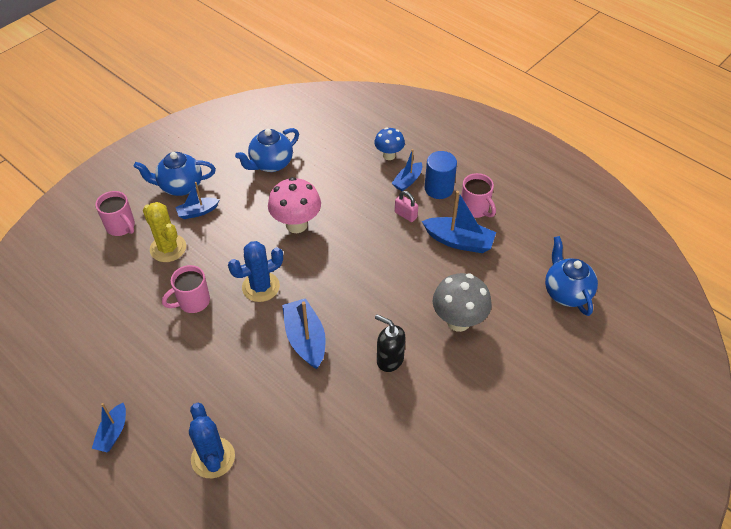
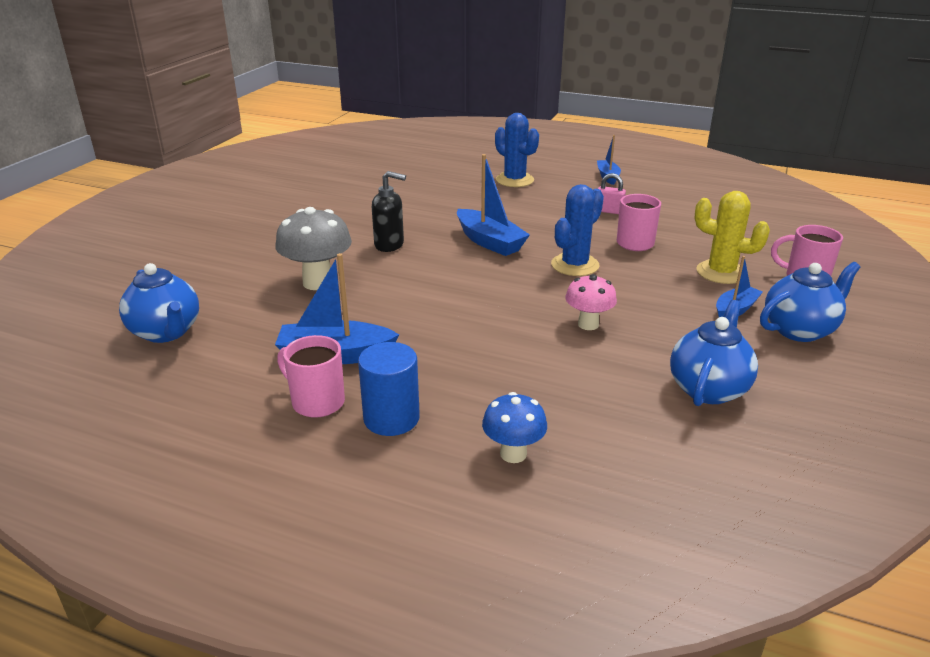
camera: 160 degrees right, 20 degrees down
(296, 225) = (588, 324): pink mushroom -> pink mushroom, size x0.63
(405, 215) = (433, 369): pink padlock -> pink padlock (609, 211)
(407, 181) = (454, 418): blue boat -> none

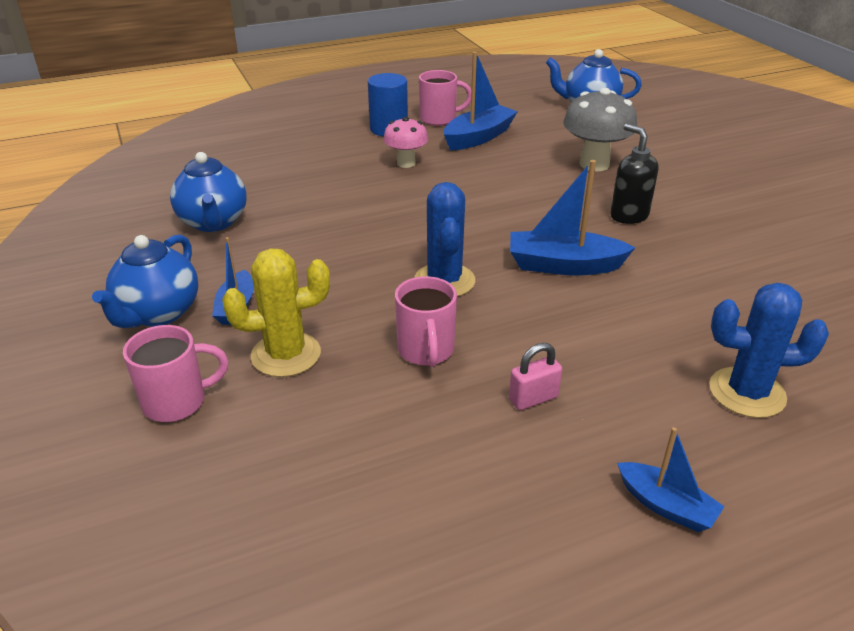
camera: 135 degrees right, 5 degrees up
(389, 245) = (628, 215): black soap dispenser -> black soap dispenser turned 90 degrees clockwise
(513, 454) = (302, 143): blue mushroom -> none
(588, 324) = (353, 228): pink mushroom -> pink mushroom (406, 163)

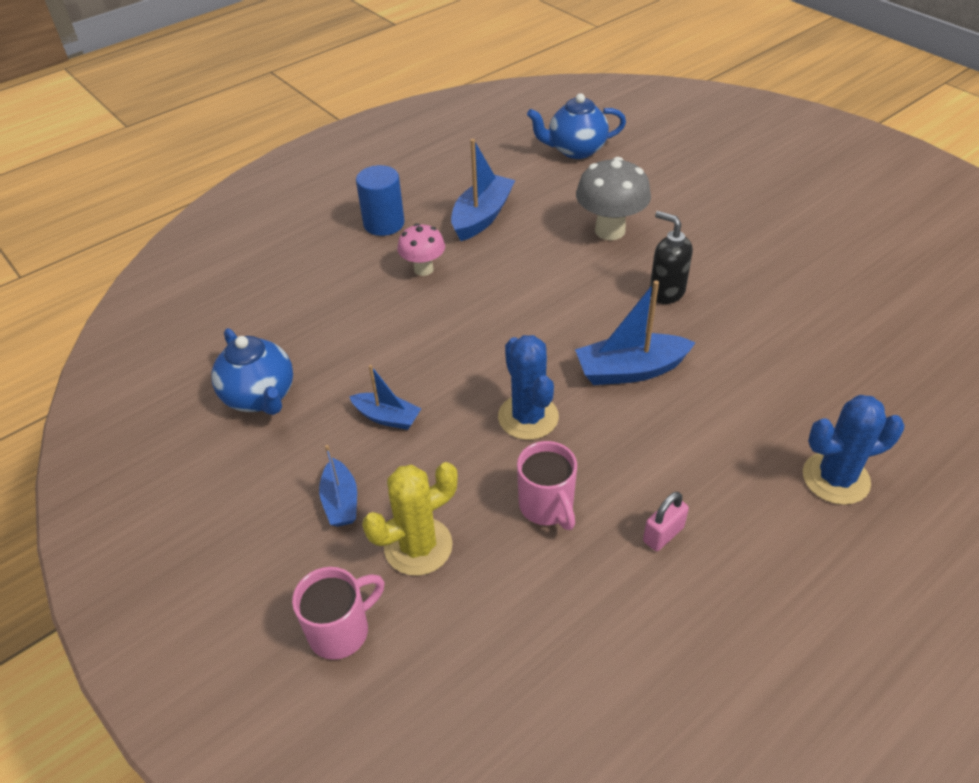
camera: 15 degrees left, 10 degrees up
(158, 313) = (265, 530): blue teapot -> none
(439, 119) = (430, 198): pink mug -> none
(666, 506) = (811, 616): blue boat -> blue boat (387, 417)

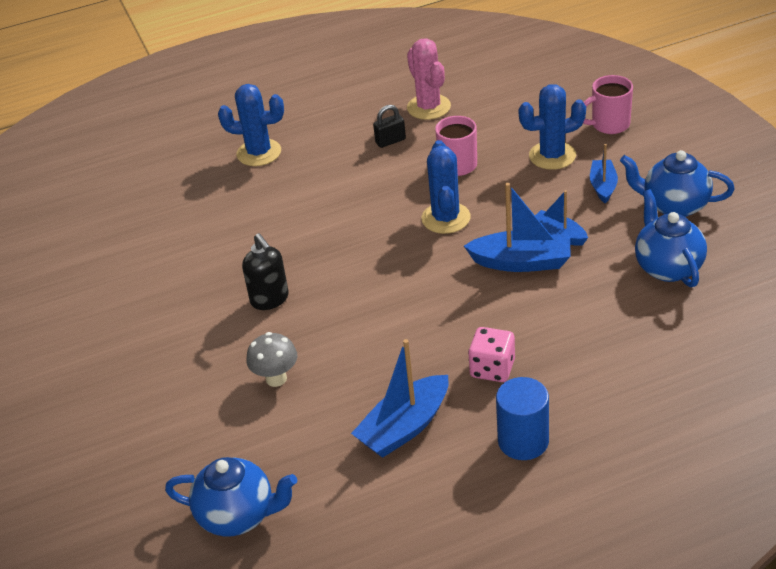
camera: 160 degrees left, 5 degrees down
(247, 484) = (674, 206): none -> blue teapot
(418, 546) = (552, 156): yellow cactus -> blue cactus
(423, 269) = (492, 368): pink mushroom -> pink dice
(610, 230) = (276, 378): grey mushroom -> grey mushroom, size x0.63
(630, 370) = (347, 239): blue boat -> blue boat (522, 262)
(641, 622) = (428, 107): none -> pink cactus
(663, 534) = (390, 141): pink padlock -> black padlock

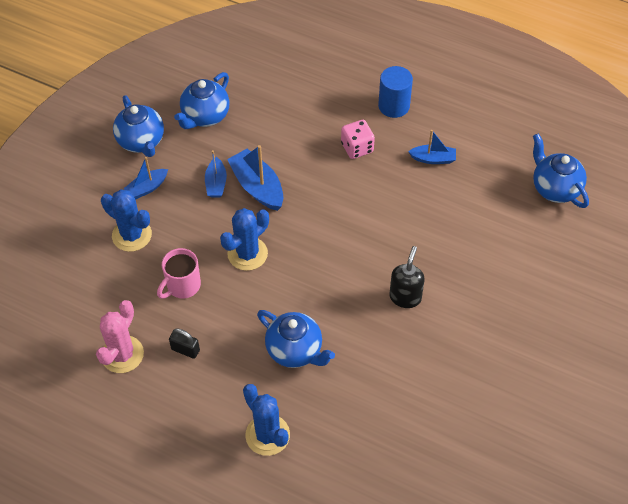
camera: 135 degrees left, 15 degrees up
(276, 378) = (459, 242): grey mushroom -> none
(309, 201) = (295, 350): none -> blue teapot
(404, 427) = (433, 159): blue boat -> blue boat, size x0.61
(609, 125) = (70, 223): pink mug -> none

